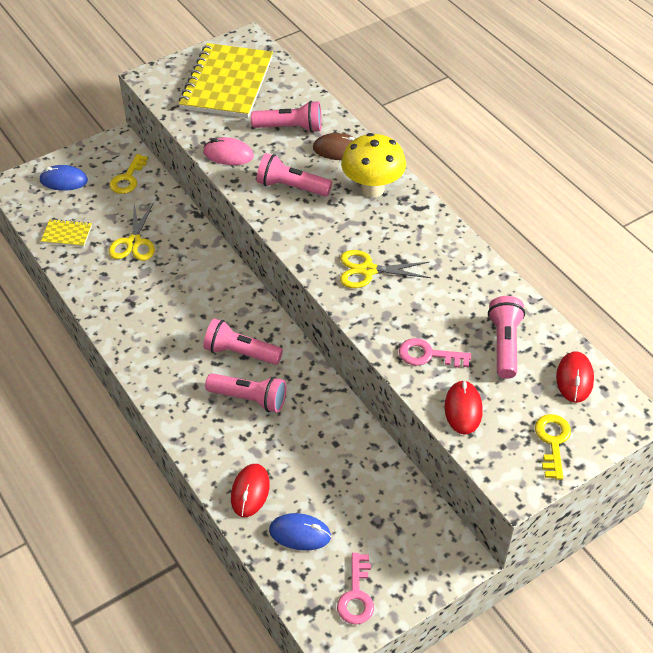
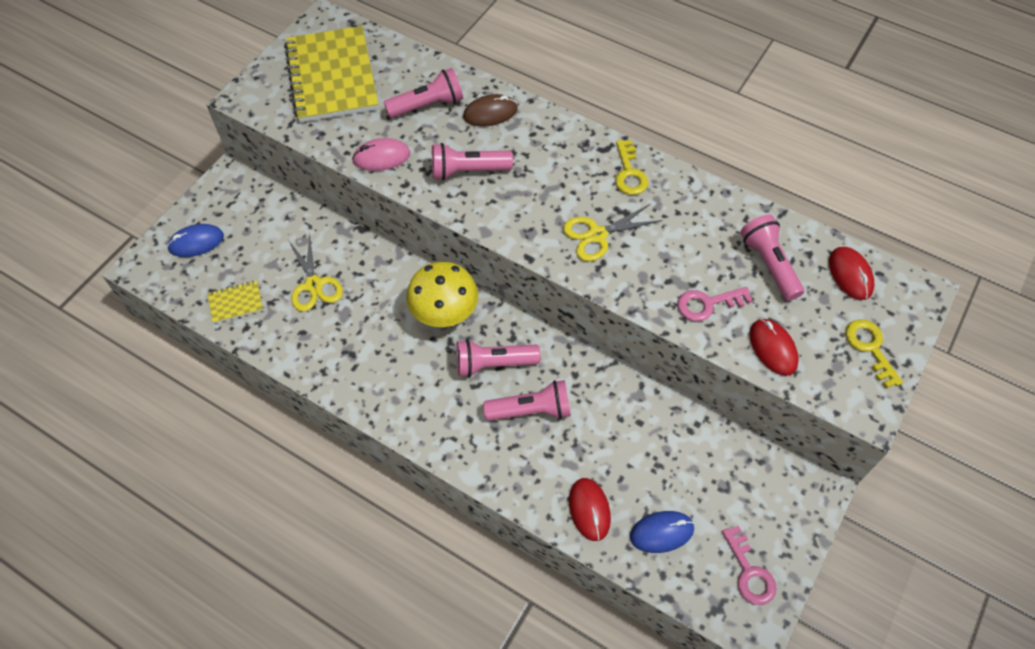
camera: 25 degrees left, 10 degrees up
(128, 178) = (265, 215): yellow key -> yellow key (629, 173)
(372, 189) = (549, 144): yellow mushroom -> yellow mushroom (445, 315)

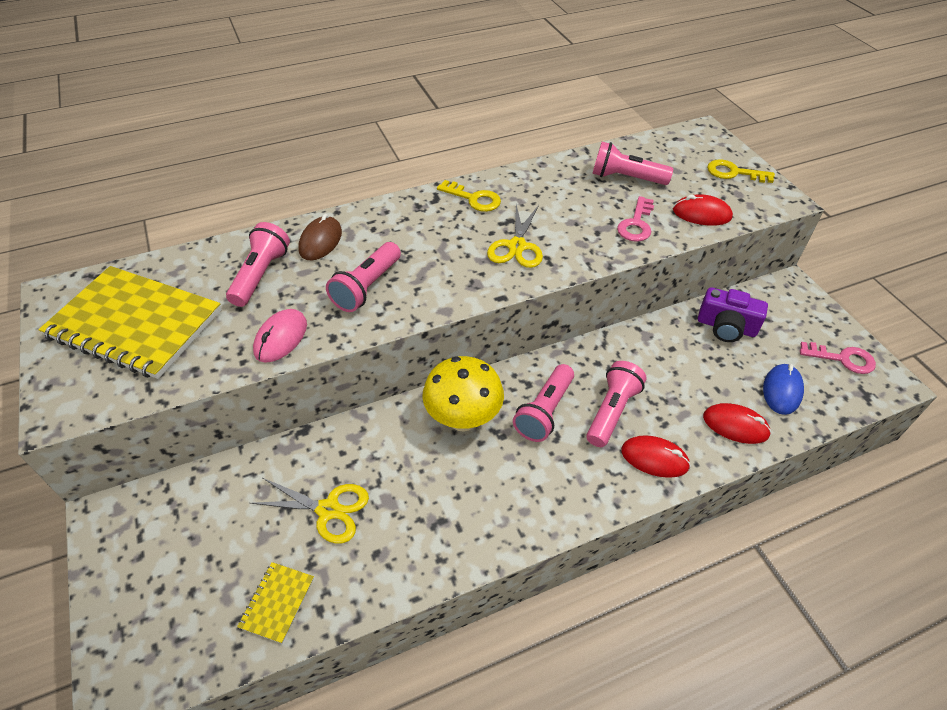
camera: 55 degrees left, 10 degrees down
(196, 242) = (152, 602): blue mouse -> none
(705, 454) = (726, 327): none -> purple camera
(850, 275) = (666, 150): red mouse -> red mouse (654, 458)

